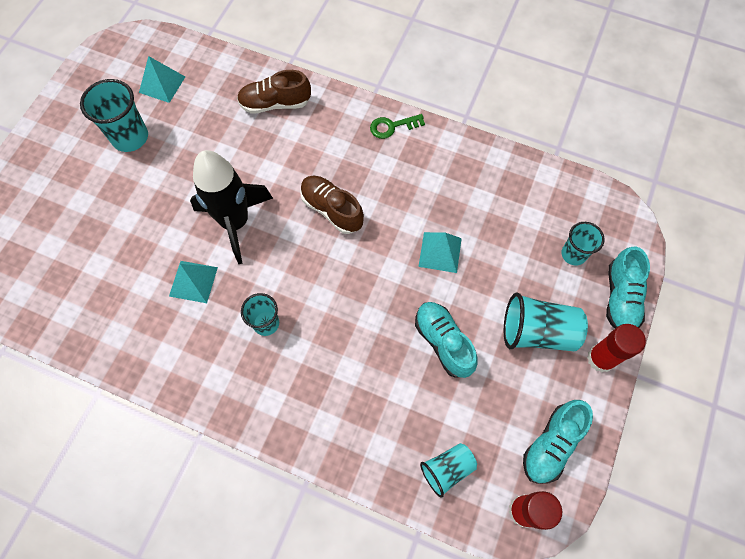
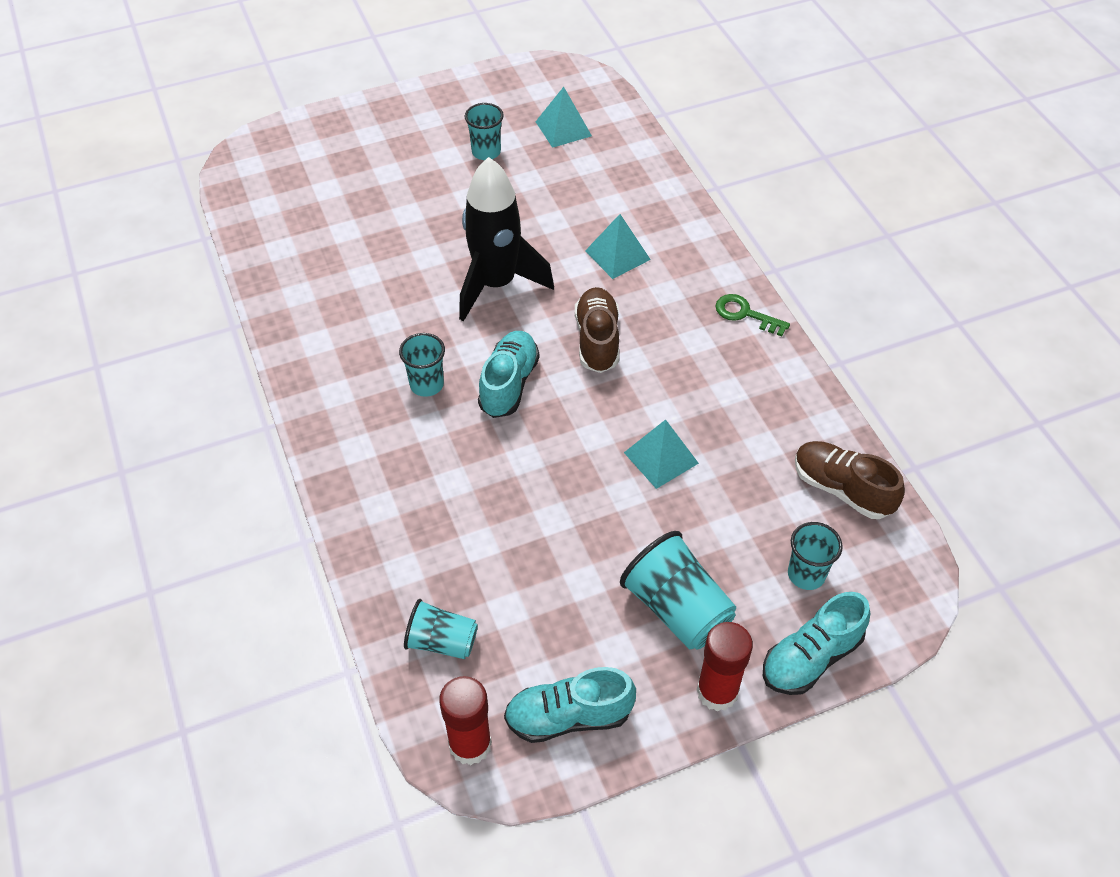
camera: 45 degrees right, 15 degrees down
(130, 137) = (486, 152): turquoise cup -> turquoise cup, size x0.63
(193, 281) = (405, 303): turquoise pyramid -> turquoise pyramid (617, 255)
(275, 103) = (650, 214): brown shoe -> brown shoe (842, 489)
(443, 342) = (569, 536): turquoise shoe -> turquoise shoe (509, 384)

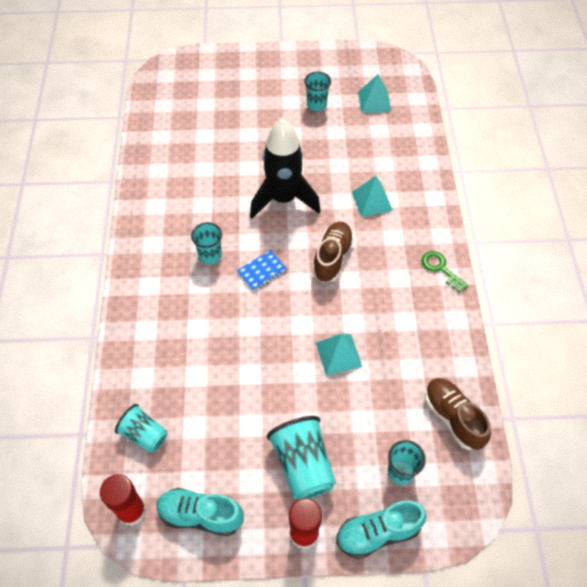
camera: 20 degrees right, 5 degrees up
(509, 384) = (262, 271): turquoise shoe -> blue notebook

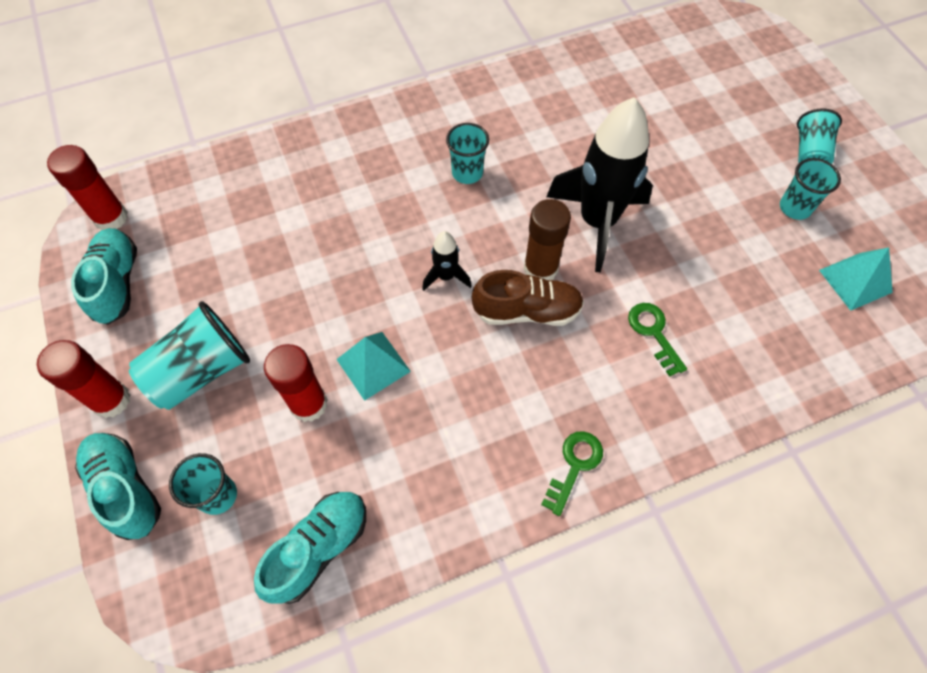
camera: 70 degrees right, 5 degrees up
(144, 434) = (203, 196): turquoise cup -> turquoise cup (809, 152)
(262, 271) = (468, 235): blue notebook -> none
(288, 293) = (446, 276): none -> black rocket
(305, 240) = (540, 269): none -> brown glue stick
(353, 400) = (308, 404): none -> red glue stick
(372, 201) = (654, 333): turquoise pyramid -> green key
(453, 418) = (318, 548): brown shoe -> turquoise shoe

